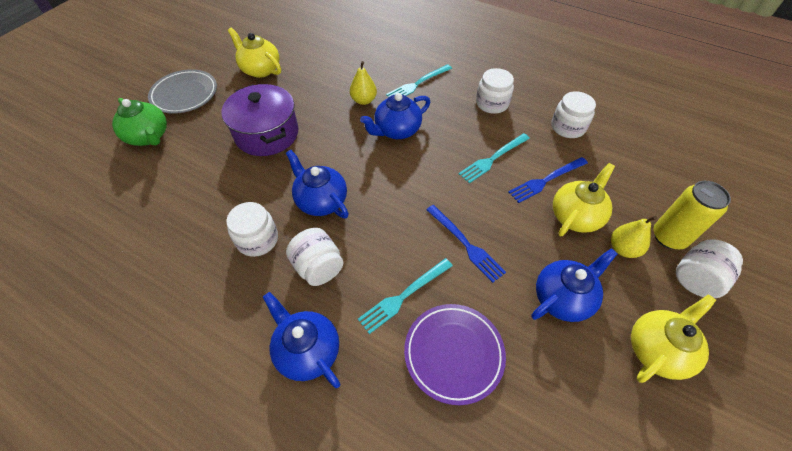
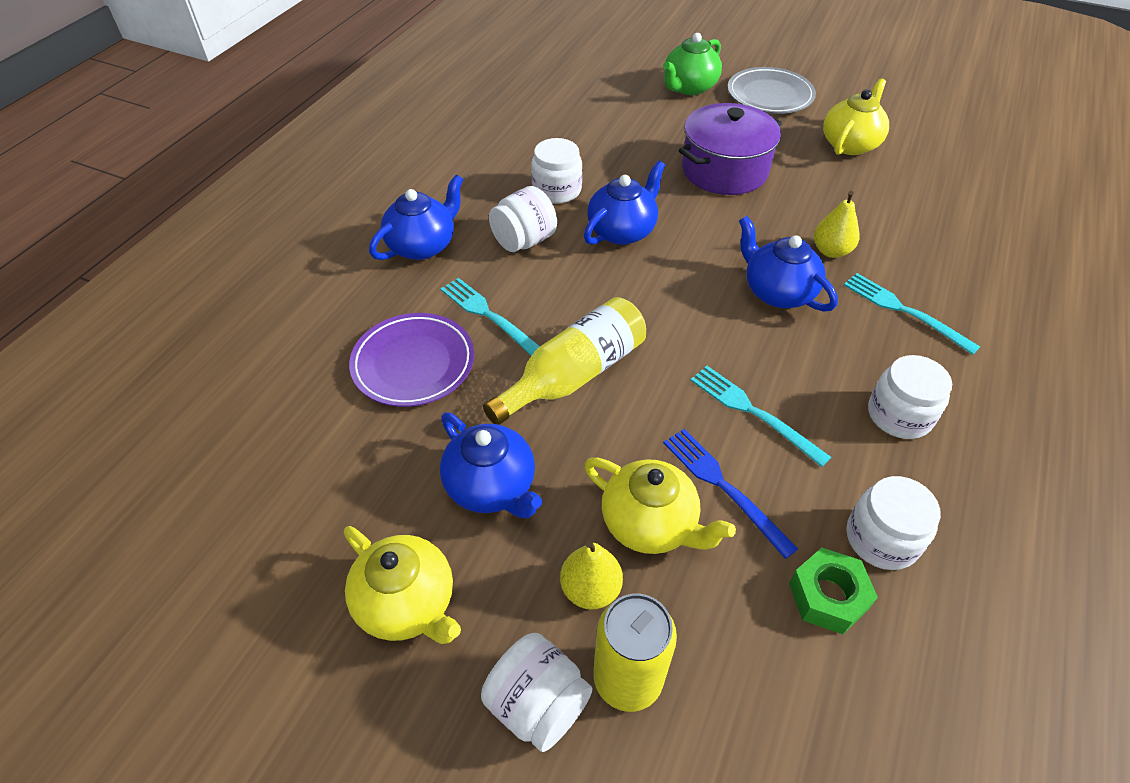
camera: 85 degrees right, 5 degrees down
(465, 244) = (574, 375): blue fork -> yellow bottle
(603, 152) = (828, 596): none -> green nut

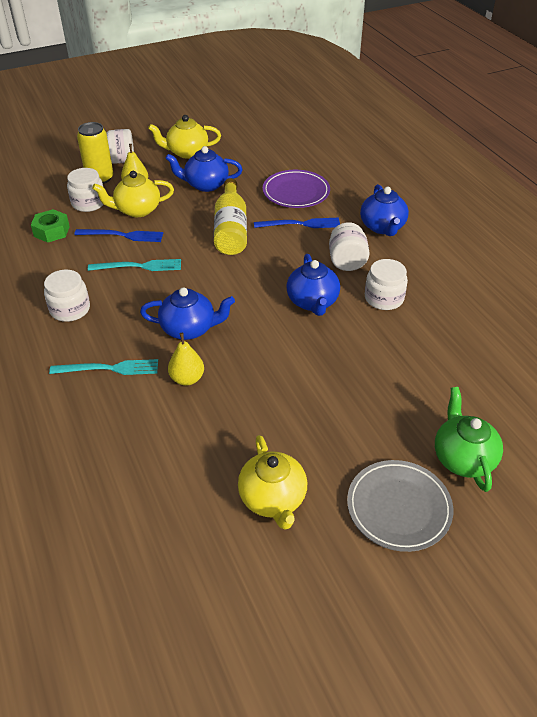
camera: 130 degrees right, 5 degrees down
(489, 316) = (300, 224): turquoise fork -> blue fork
(724, 170) = (322, 391): purple pot -> none
(881, 539) = (43, 259): white jar -> white jar (88, 203)

